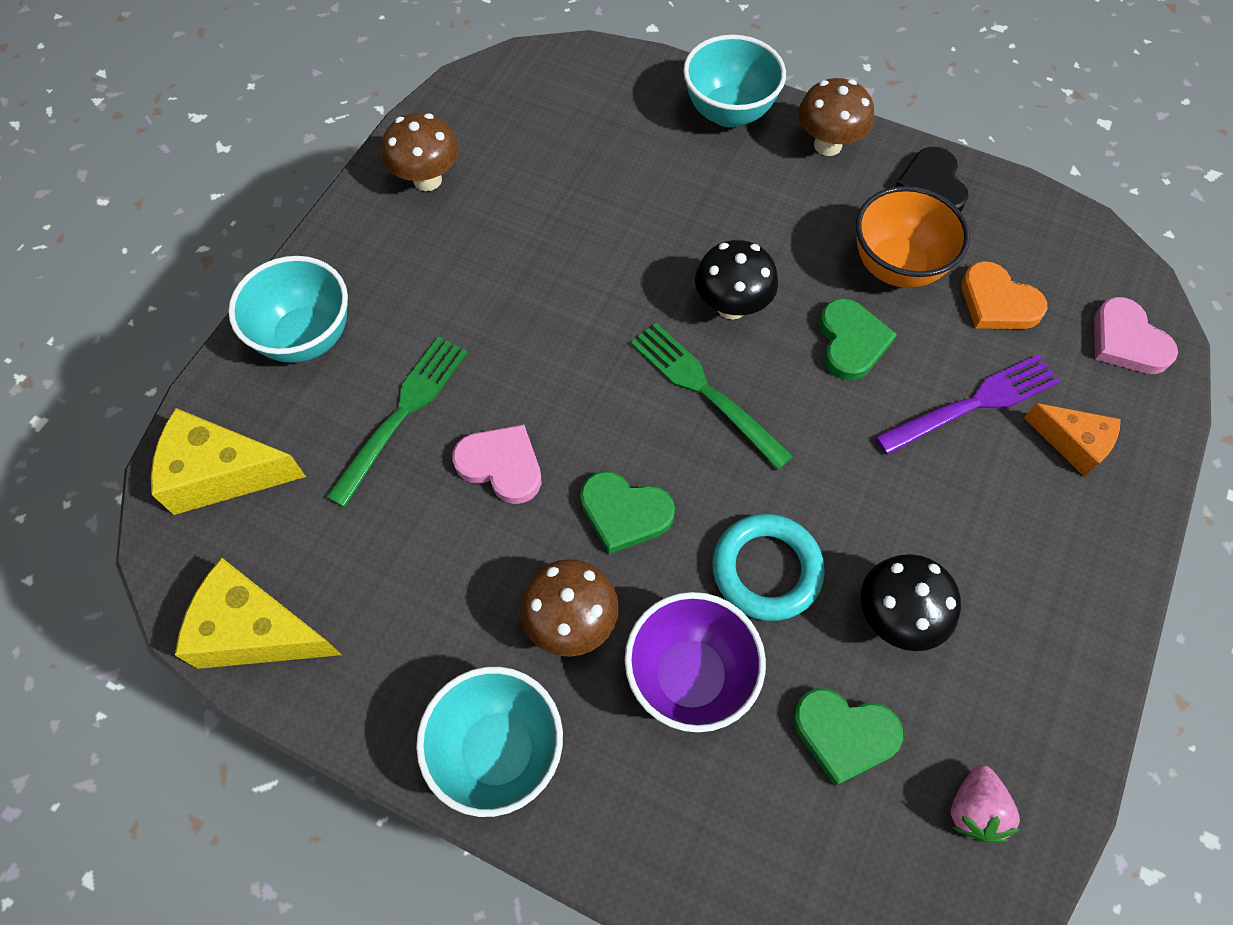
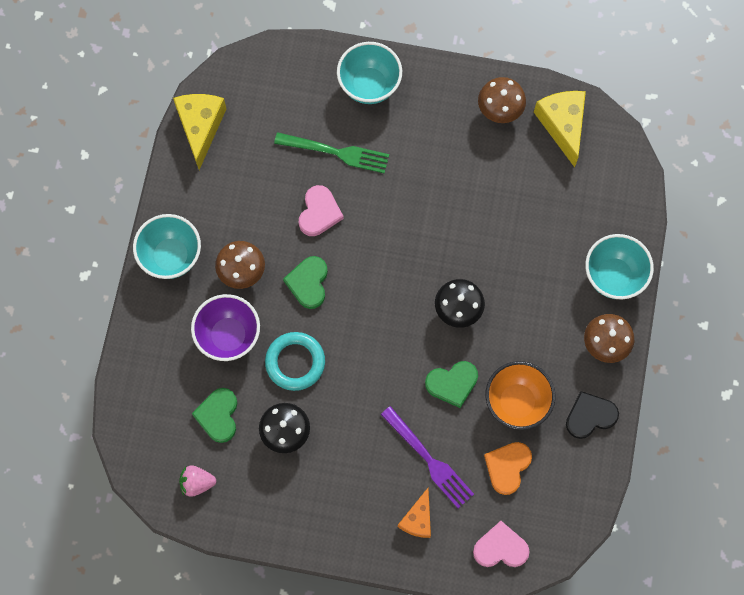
camera: 75 degrees right, 10 degrees up
(222, 473) = (277, 77): yellow cheese -> yellow cheese (562, 125)
(705, 391) = (395, 308): green fork -> none
(1127, 341) = (500, 548): pink heart -> pink heart turned 45 degrees clockwise

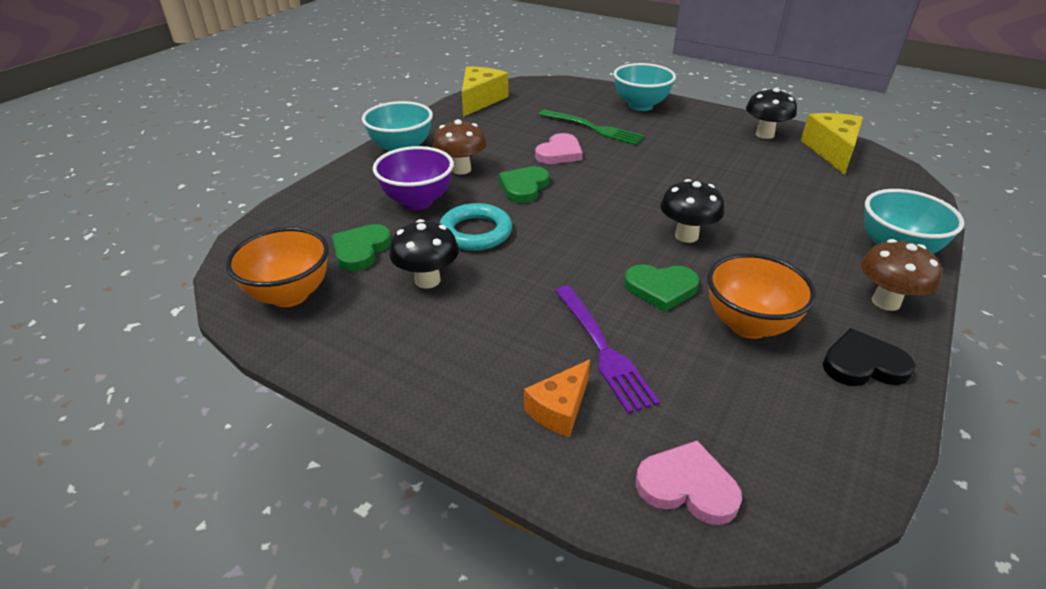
camera: 20 degrees right, 35 degrees down
(197, 483) = (290, 295): pink strawberry -> orange bowl
(499, 111) = (764, 134): brown mushroom -> black mushroom
(507, 467) = (721, 387): orange heart -> none

